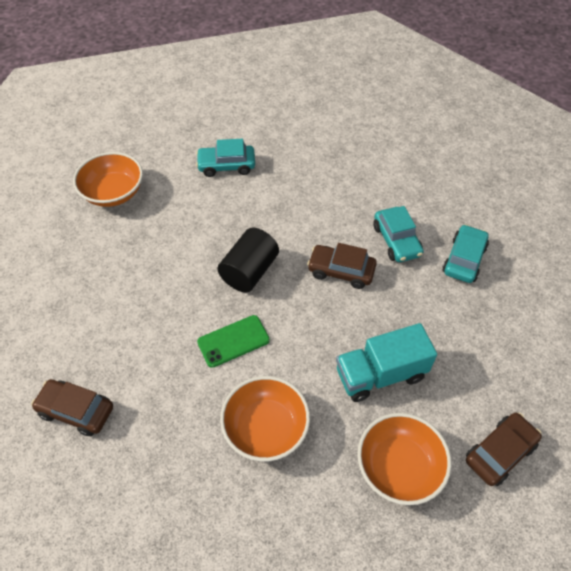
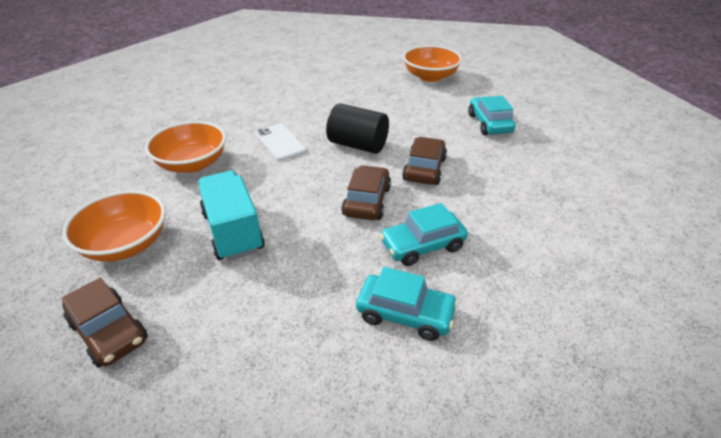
camera: 85 degrees right, 15 degrees down
(76, 411) = (228, 87): brown car -> brown car (424, 169)
(233, 341) = (280, 142): green phone -> white phone

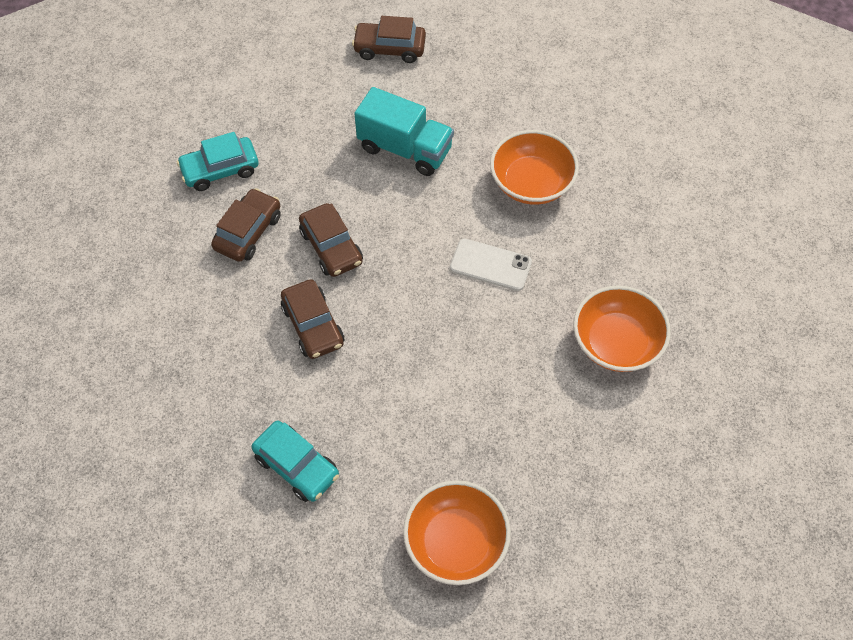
camera: 140 degrees right, 20 degrees up
(126, 244) = (465, 92): orange bowl -> orange bowl (616, 343)
(358, 145) = (410, 316): black cylinder -> none
(422, 245) = (248, 232): turquoise car -> brown car

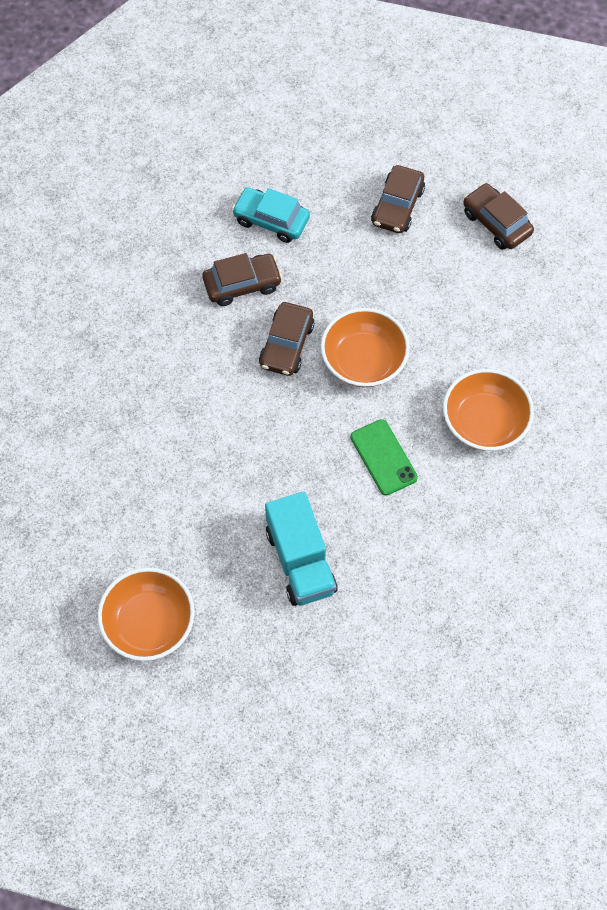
camera: 45 degrees right, 5 degrees up
(297, 466) = (105, 478): turquoise car -> none
(313, 325) = (215, 391): brown car -> brown car (397, 206)
(405, 149) = (419, 314): turquoise truck -> turquoise truck (301, 561)
(490, 265) = (383, 457): white phone -> green phone
(616, 343) = (409, 596): orange bowl -> orange bowl (363, 361)

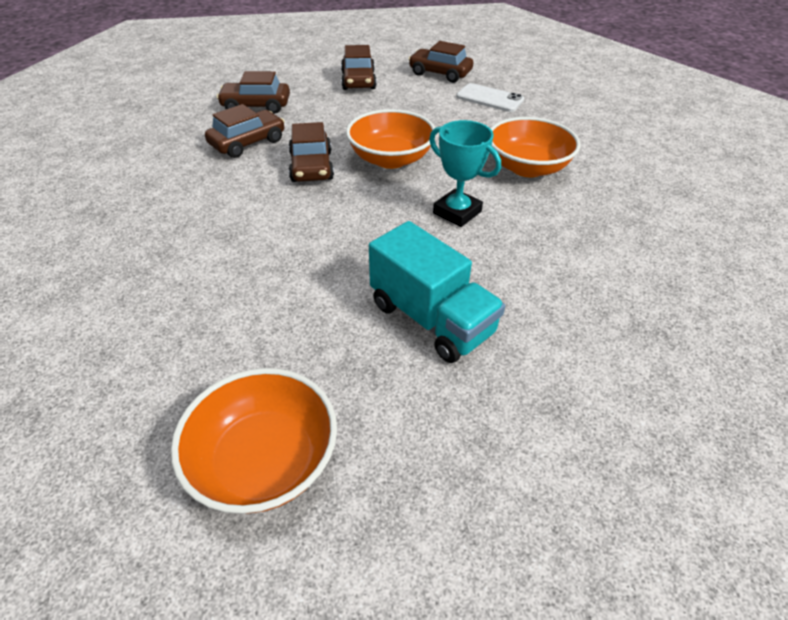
camera: 25 degrees left, 20 degrees down
(271, 220) = (256, 106): turquoise car -> brown car
(383, 457) = (457, 212): green phone -> turquoise trophy
(521, 294) = (489, 98): none -> white phone

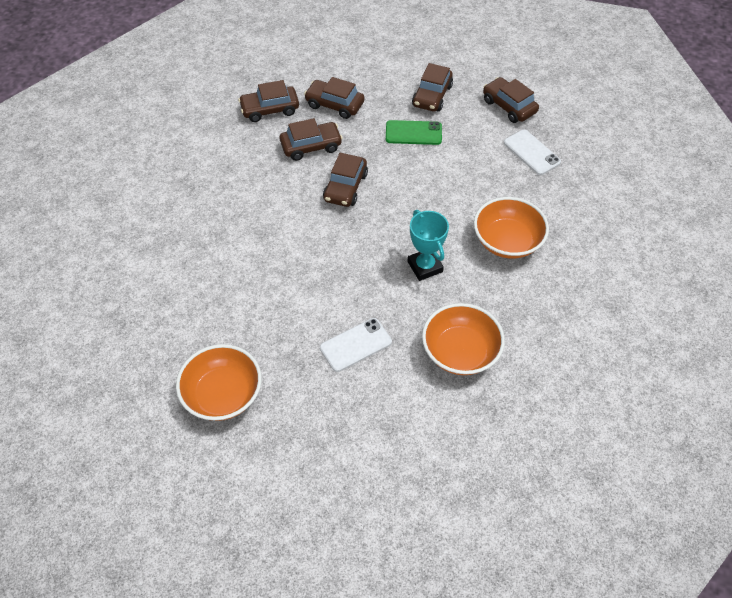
camera: 25 degrees right, 10 degrees up
(179, 124) = (270, 109): none -> brown car
(359, 109) = (413, 133): none -> green phone
(390, 159) = (407, 198): orange bowl -> orange bowl (460, 352)
(431, 319) = (355, 345): turquoise truck -> white phone

